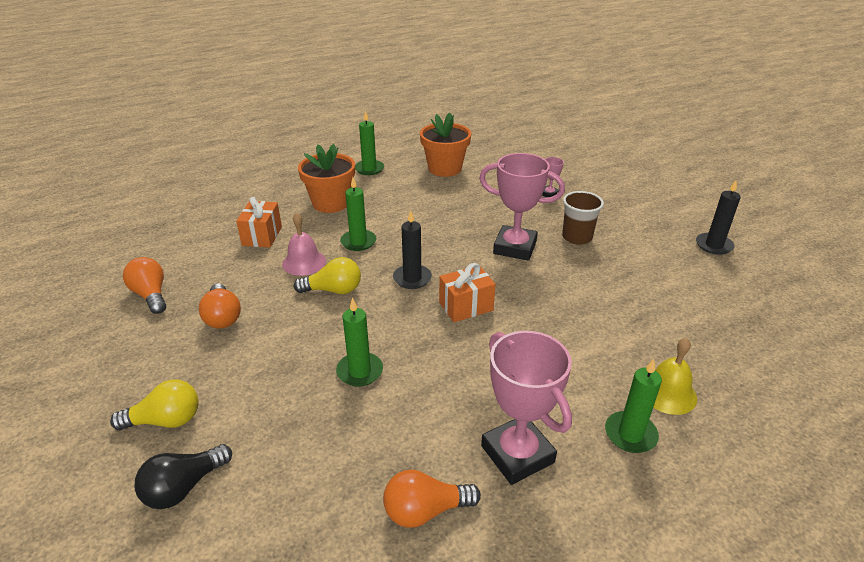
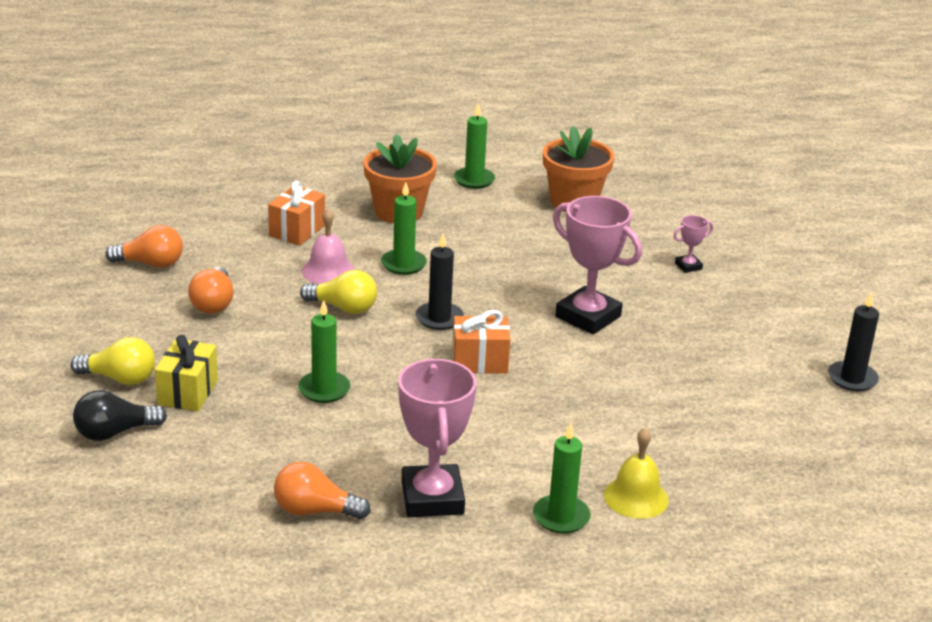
camera: 20 degrees right, 5 degrees down
(151, 295) = (151, 264): orange light bulb -> orange light bulb turned 105 degrees clockwise
(238, 414) = (188, 392): none -> yellow gift
(577, 237) = (677, 325): brown cup -> none

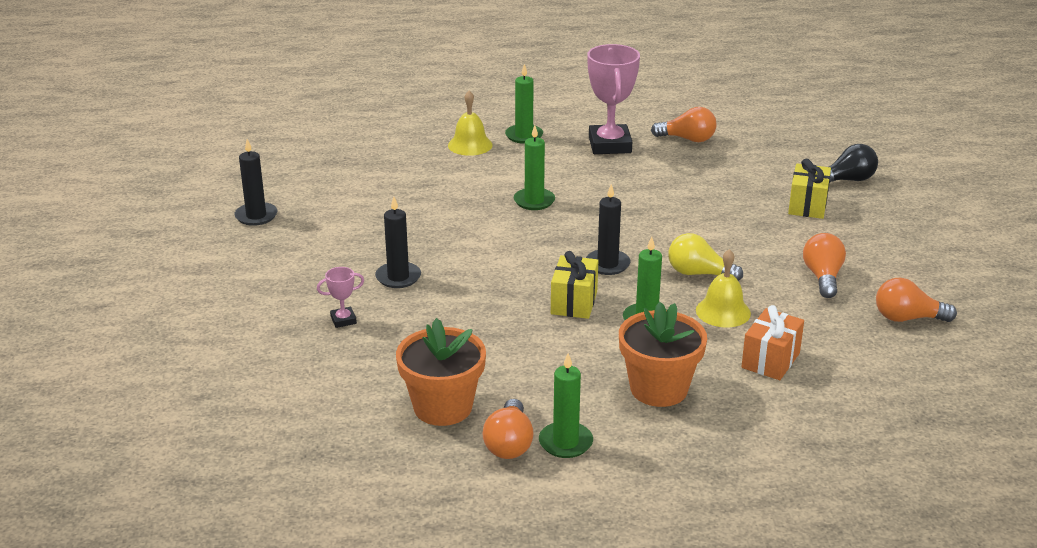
camera: 175 degrees left, 0 degrees up
(120, 378) = (867, 215): yellow light bulb -> none
(324, 389) = (699, 207): green candle -> green candle (534, 201)
(328, 271) = (723, 311): pink bell -> yellow bell
(473, 280) = (574, 303): none -> yellow gift
(479, 361) = (572, 228): orange gift -> none
(516, 180) = (509, 444): none -> orange light bulb
(588, 316) = (467, 266): pink trophy -> none
(655, 306) = (398, 277): none -> black candle

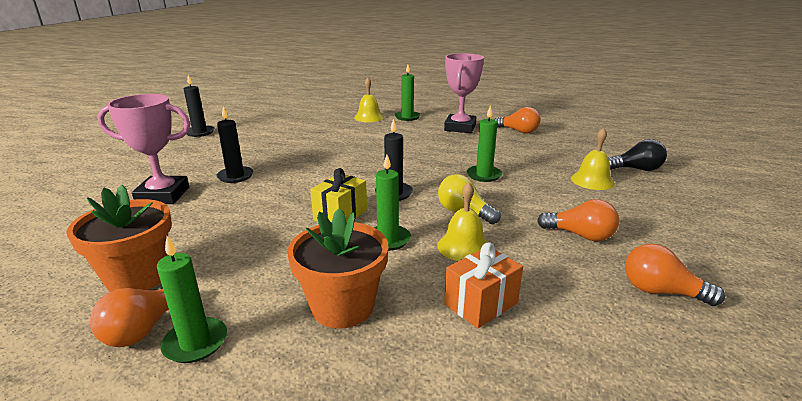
camera: 20 degrees right, 5 degrees down
(343, 320) = (163, 195): pink trophy -> pink trophy, size x2.22
(534, 201) = (378, 148): green candle -> green candle (484, 175)
(807, 206) = (592, 180): yellow gift -> yellow bell
(823, 277) = (580, 235): orange light bulb -> orange light bulb turned 90 degrees clockwise

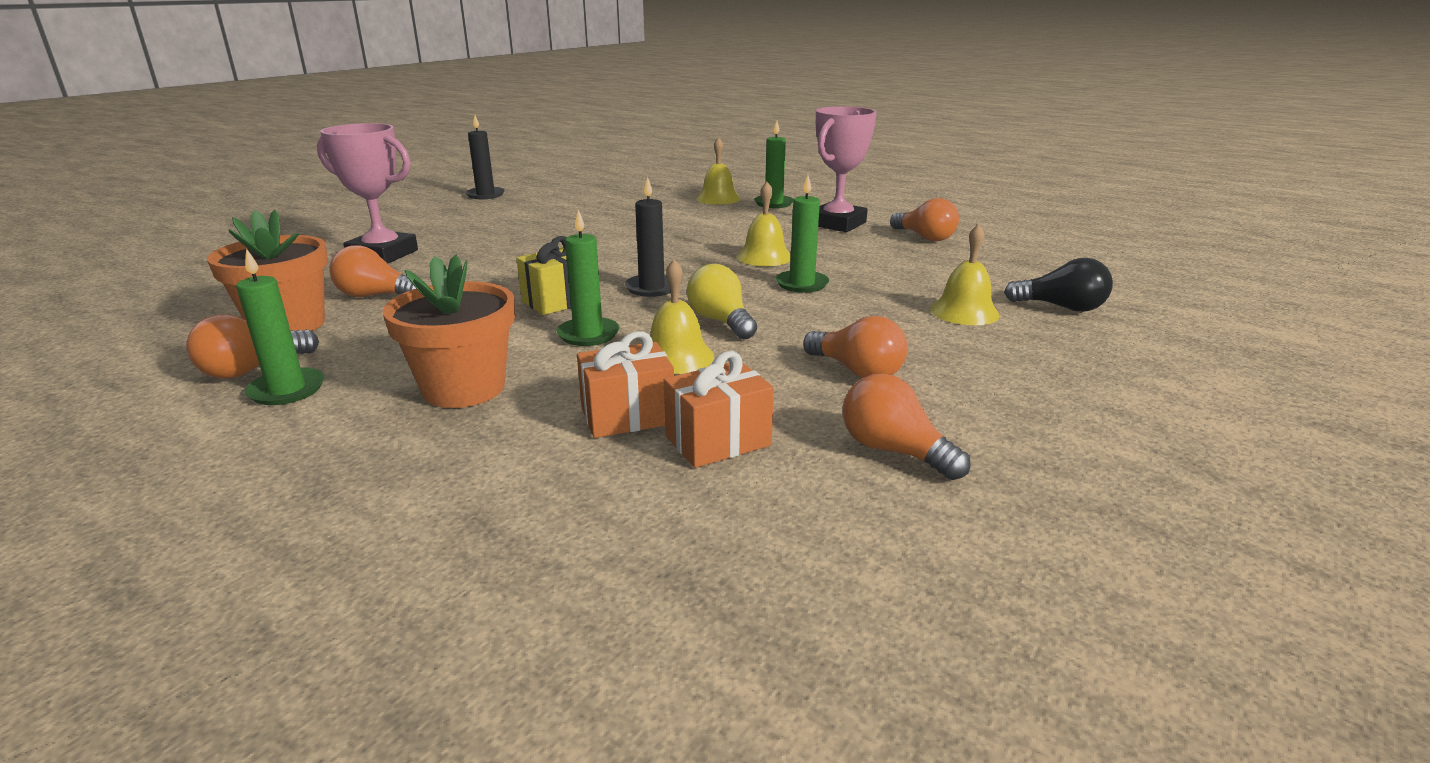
camera: 20 degrees right, 0 degrees up
(192, 235) = (376, 296): none -> orange light bulb
(235, 176) = (479, 245): black candle -> none
(441, 158) = (764, 257): none -> yellow bell
(557, 310) = (718, 441): none -> orange gift

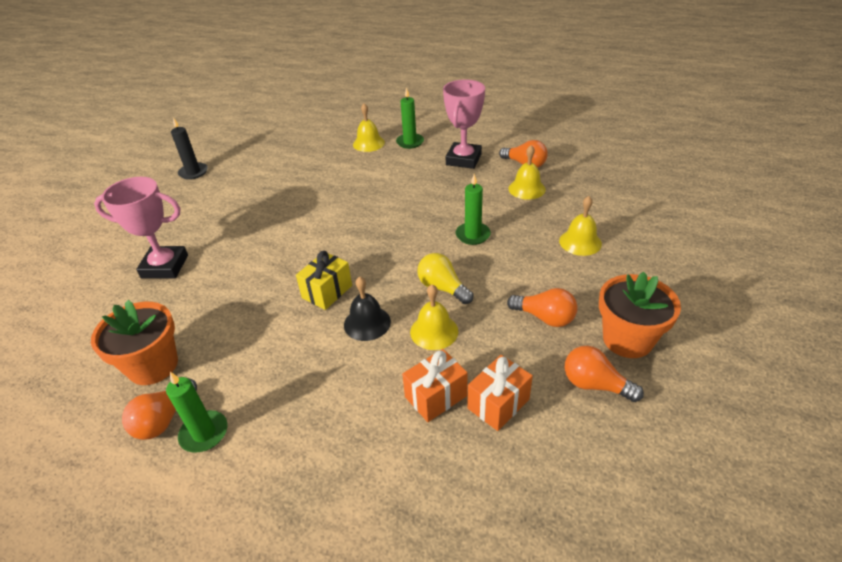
camera: 15 degrees left, 15 degrees up
(376, 296) = (194, 317): orange light bulb -> none
(464, 388) = (320, 399): orange flower pot -> orange flower pot (627, 339)
(588, 334) = (367, 323): green candle -> black bell
(652, 288) = (380, 262): black candle -> none
(764, 257) = (434, 209): yellow bell -> yellow bell (527, 189)
(1061, 307) = (631, 224): black light bulb -> none

